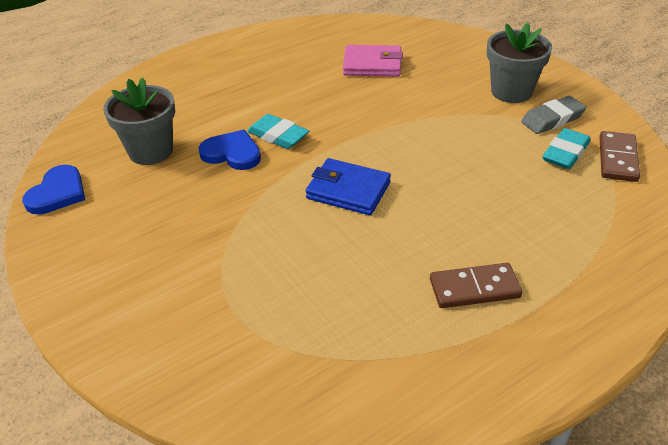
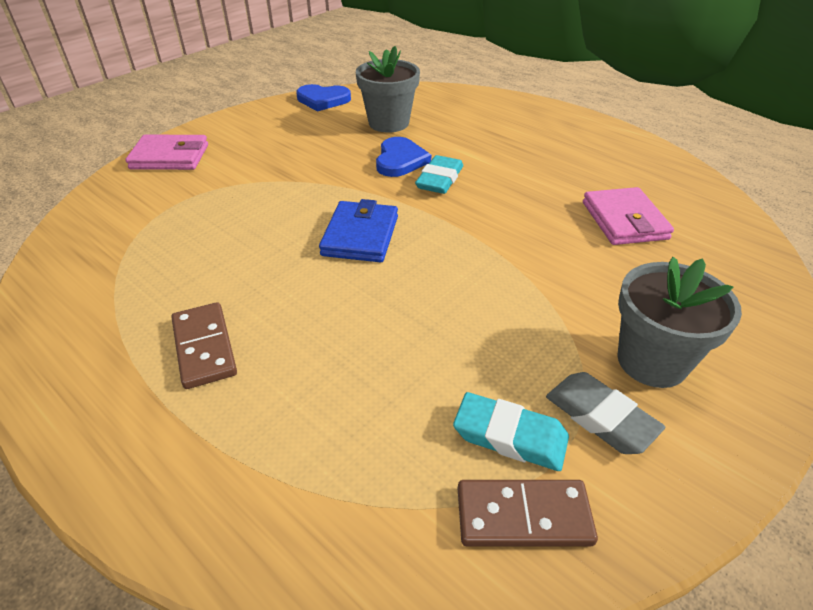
camera: 75 degrees right, 0 degrees up
(124, 331) = (170, 157): none -> pink wallet

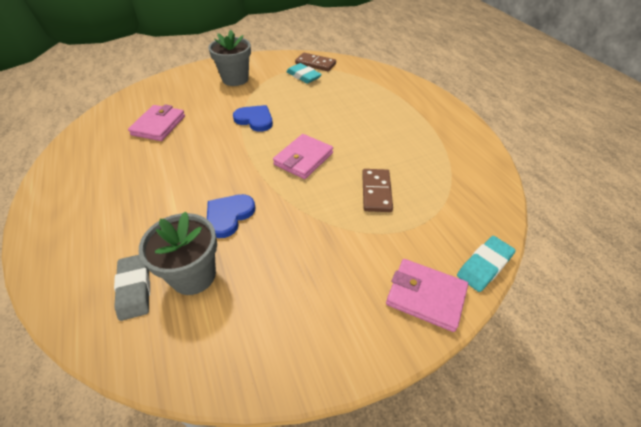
camera: 155 degrees left, 5 degrees up
(204, 347) = (402, 126): brown domino -> brown domino (376, 192)
(323, 100) = (224, 364): blue heart -> blue heart (255, 120)
(360, 236) = (303, 159): blue wallet -> pink wallet
(439, 179) = (220, 186): turquoise eraser -> turquoise eraser (484, 266)
(600, 417) = (271, 73): grey eraser -> grey eraser (134, 288)

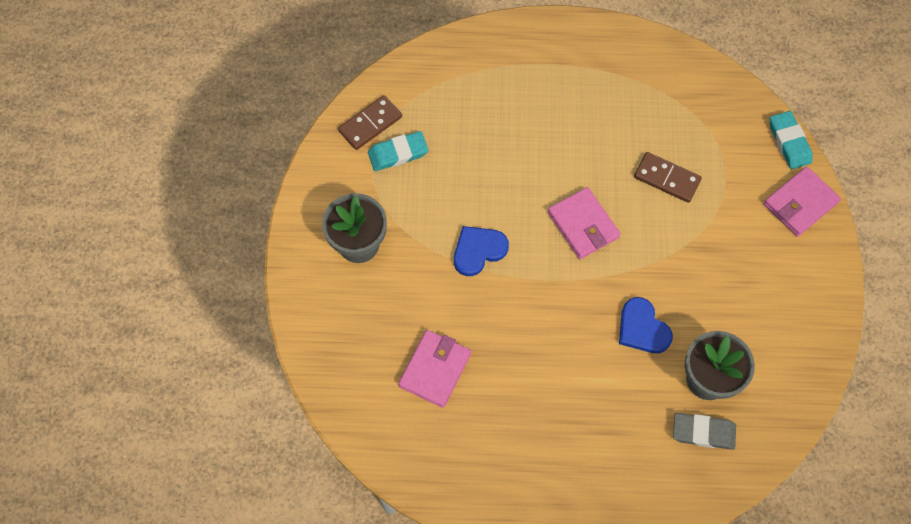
camera: 65 degrees left, 20 degrees up
(158, 125) = (435, 369): pink wallet -> pink wallet turned 75 degrees clockwise

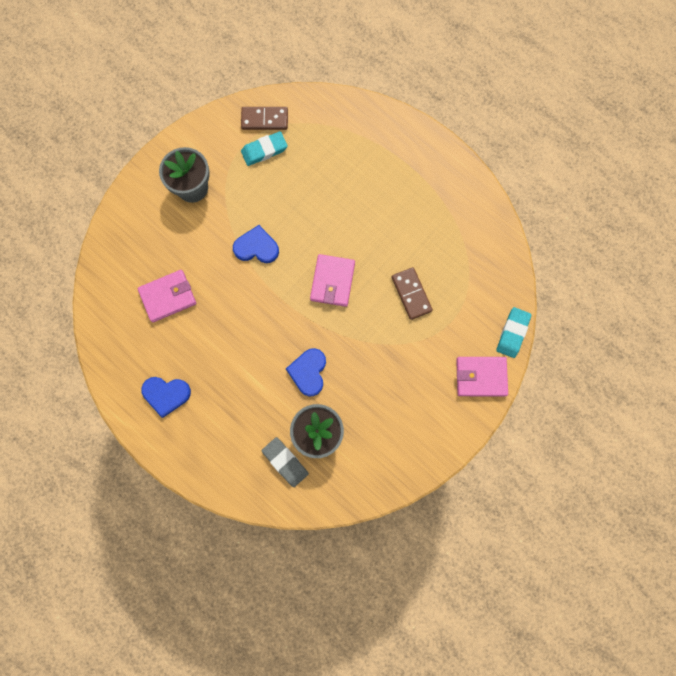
camera: 40 degrees right, 10 degrees up
(398, 153) = (264, 150): turquoise eraser -> turquoise eraser turned 45 degrees counterclockwise
(525, 467) = (166, 394): none -> blue heart

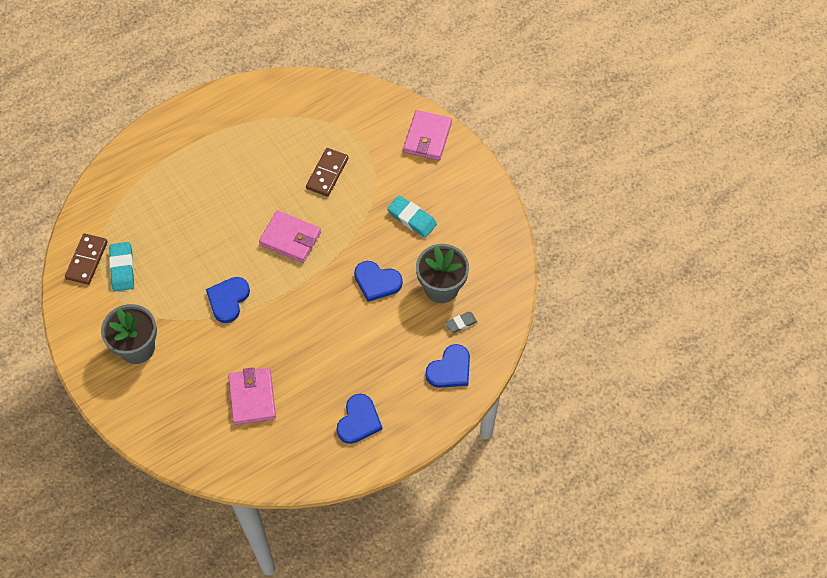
camera: 75 degrees left, 15 degrees down
(235, 464) = (450, 369): none -> blue heart
(285, 462) = (461, 323): grey eraser -> grey eraser, size x0.60
(411, 294) = (327, 173): brown domino -> brown domino turned 60 degrees counterclockwise
(512, 333) = (394, 101): turquoise eraser -> turquoise eraser (412, 218)

